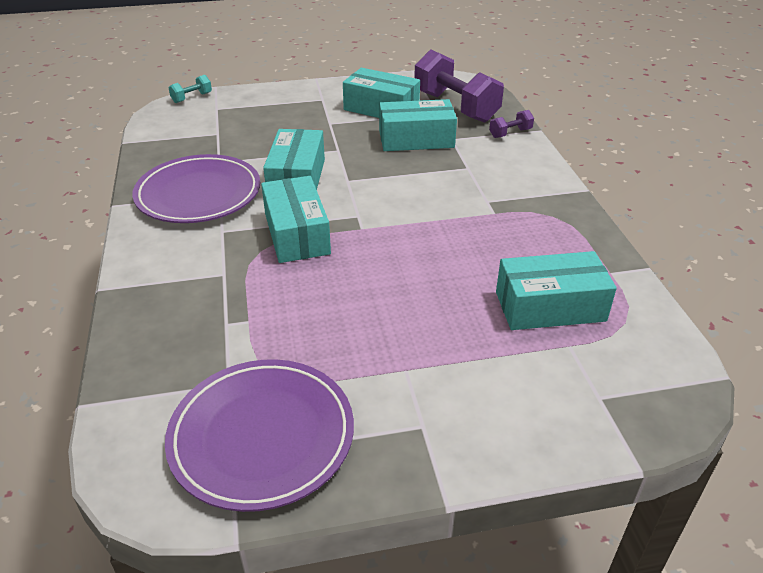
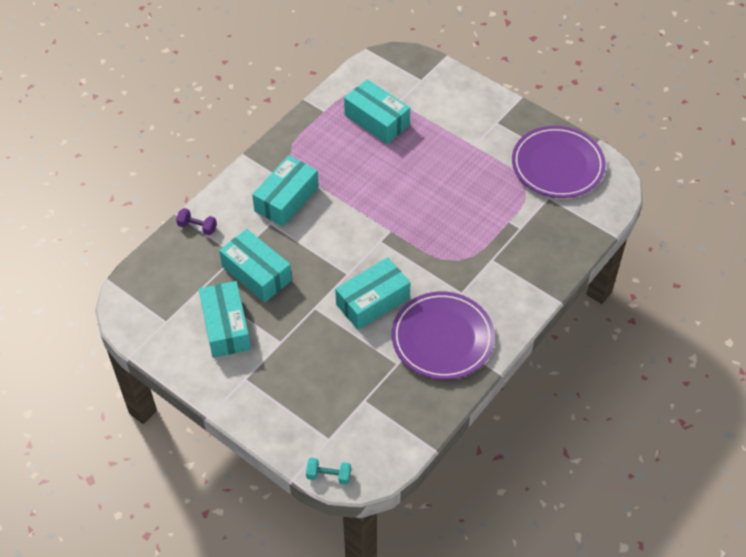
camera: 130 degrees left, 15 degrees up
(297, 233) = (426, 256): turquoise box -> turquoise box (286, 199)
(455, 107) = (180, 282): purple dumbbell -> none

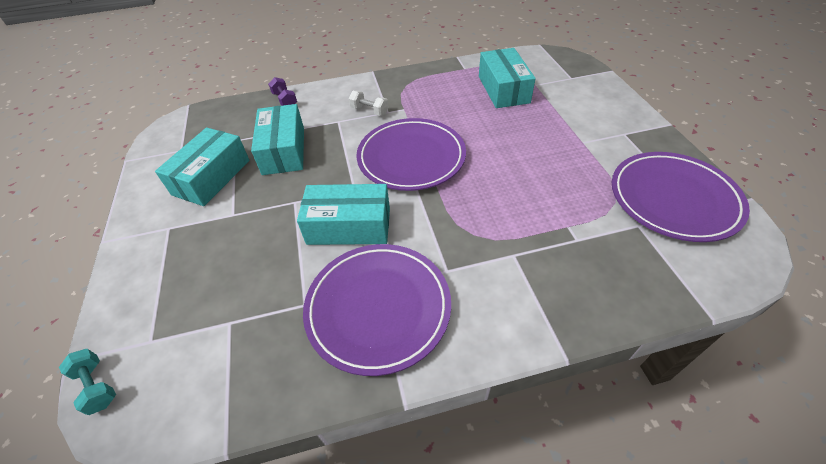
camera: 40 degrees right, 5 degrees down
(286, 199) = (369, 111): turquoise box -> white dumbbell
(363, 225) = (411, 157): none -> purple plate

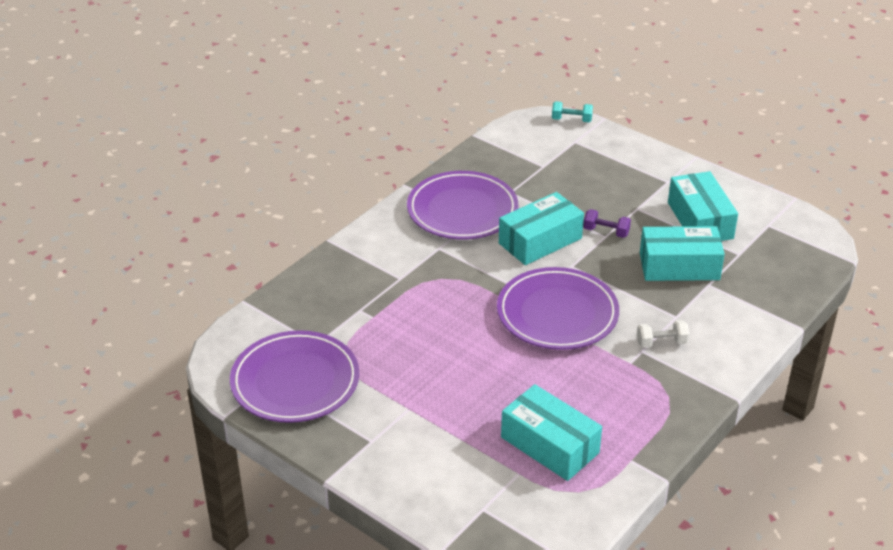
camera: 140 degrees right, 10 degrees down
(284, 150) = (679, 266): turquoise box -> turquoise box turned 45 degrees counterclockwise
(285, 100) = (767, 312): purple dumbbell -> purple dumbbell (606, 232)

